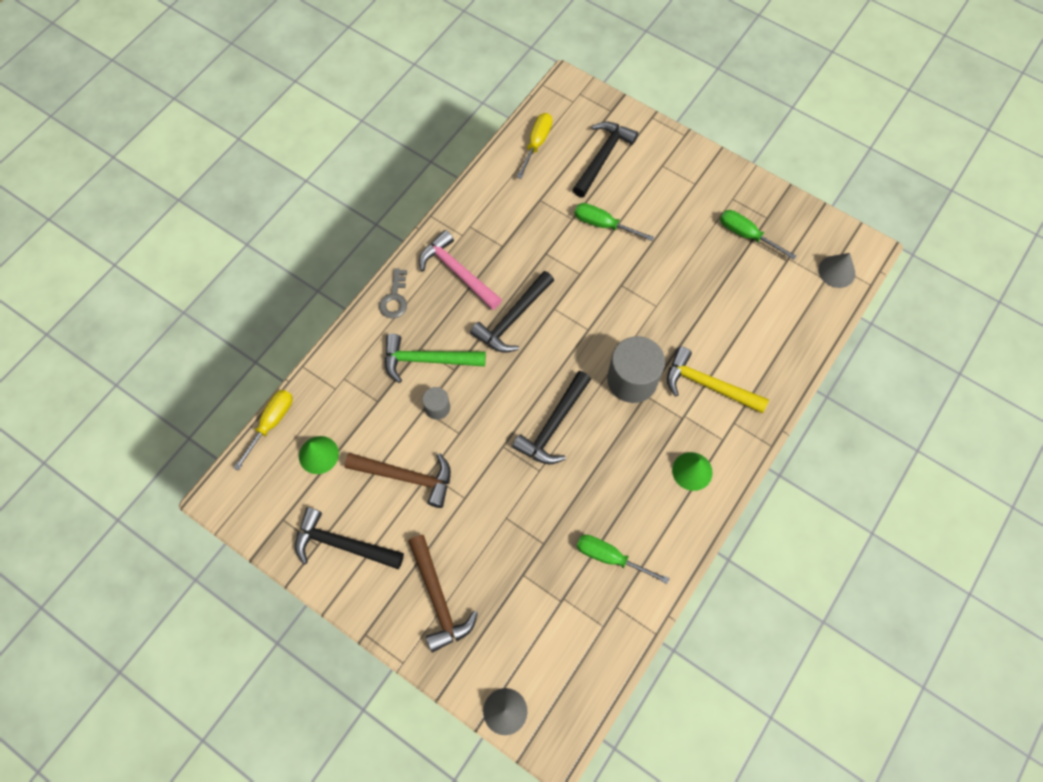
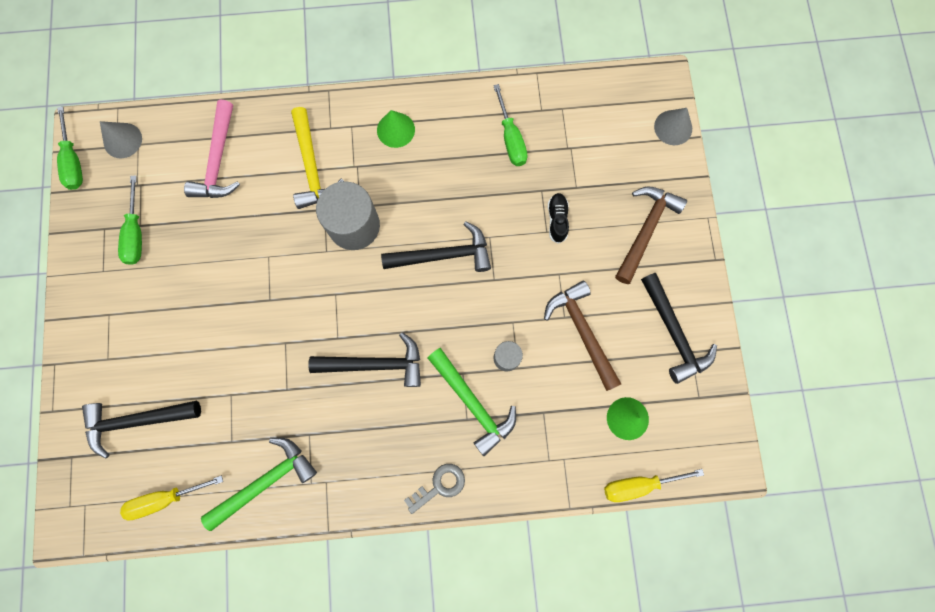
camera: 130 degrees left, 10 degrees up
(458, 272) = (368, 452): pink hammer -> pink hammer (218, 160)
(495, 202) = (266, 481): none -> green hammer
(508, 534) = (557, 220): none -> black shoe
(603, 224) = (216, 362): green screwdriver -> green screwdriver (74, 162)

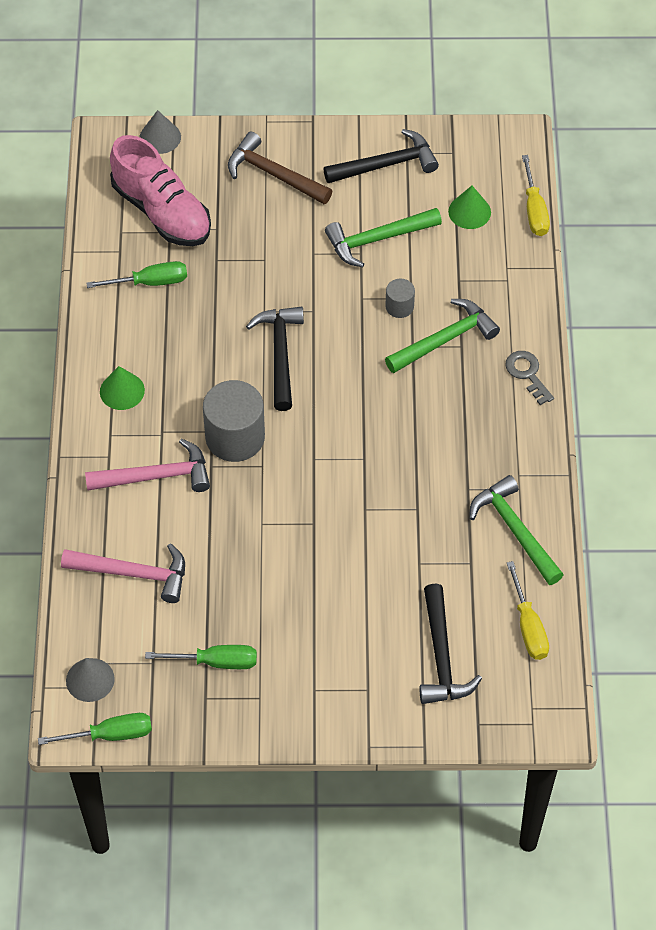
camera: 85 degrees left, 20 degrees down
(312, 167) = (156, 476): yellow hammer -> pink hammer
(375, 364) = (396, 424): black hammer -> none
(557, 220) = (252, 249): black shoe -> none
(582, 331) = (377, 239): brown hammer -> green hammer
(589, 139) = (162, 211): none -> pink shoe

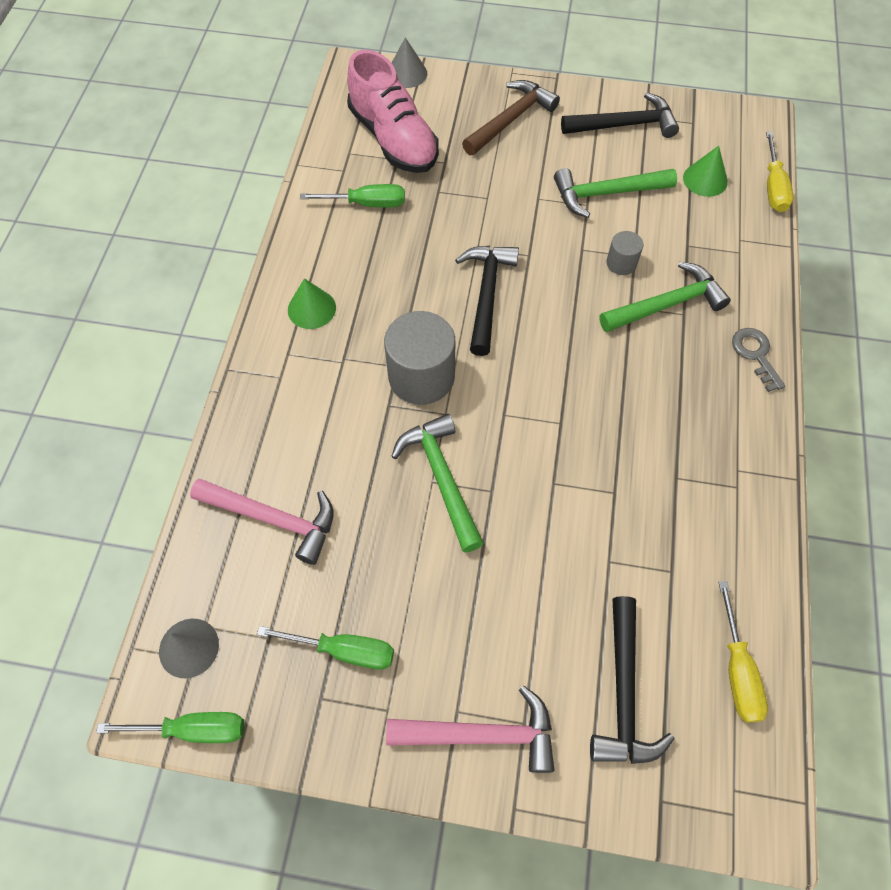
camera: 10 degrees right, 5 degrees up
(156, 476) = (326, 407): pink hammer -> pink hammer (481, 734)
(274, 174) = (511, 120): brown hammer -> brown hammer turned 90 degrees clockwise
(515, 530) = (729, 538): green hammer -> green hammer (442, 478)

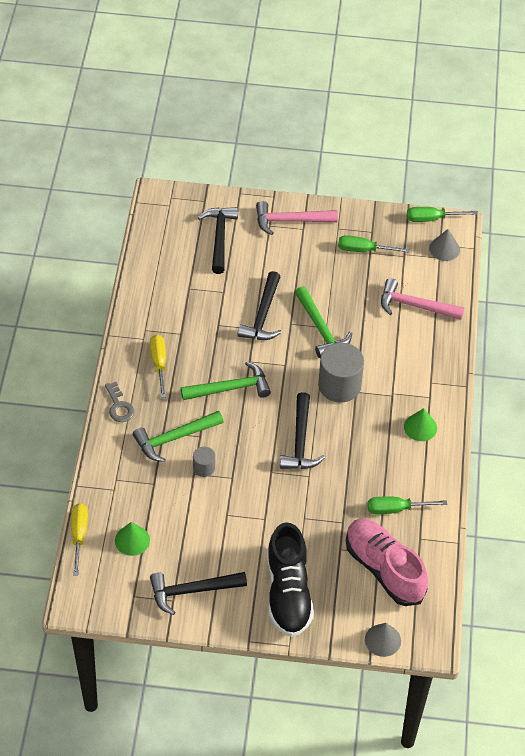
camera: 175 degrees right, 10 degrees down
(511, 120) = (288, 593): brown hammer -> black shoe
(539, 509) = (263, 315): none -> black hammer
(606, 193) = (211, 525): green hammer -> green hammer (230, 388)
(737, 671) = (160, 248): yellow screwdriver -> yellow screwdriver (159, 363)

